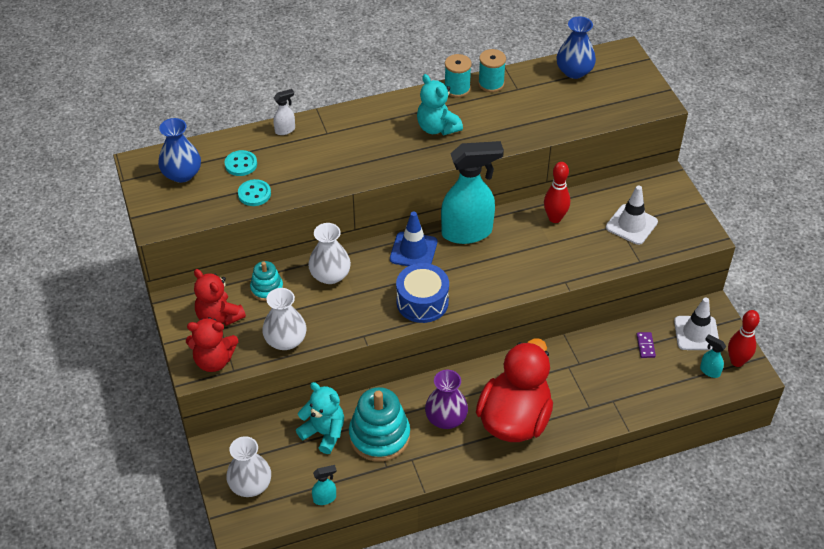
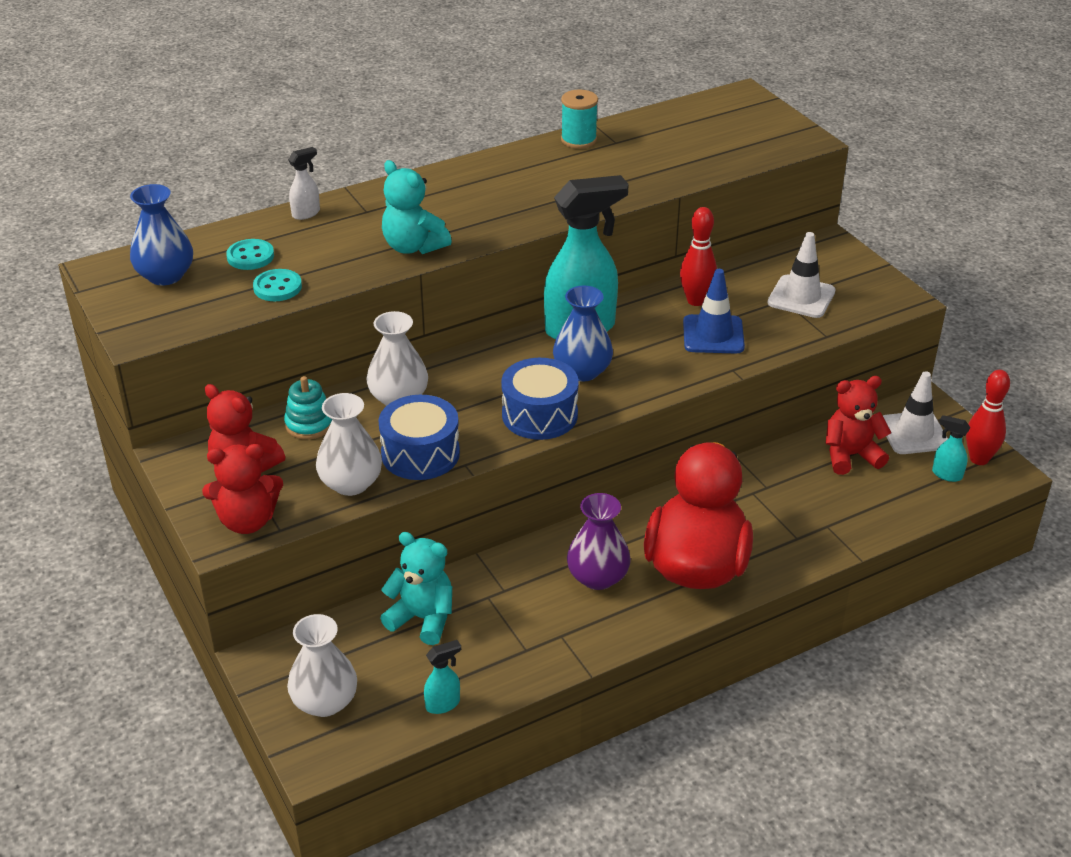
camera: 10 degrees left, 10 degrees down
(335, 323) = (420, 454): none -> blue drum
(379, 436) = (506, 612): turquoise stacking toy -> none
(413, 250) = (511, 357): blue traffic cone -> blue traffic cone (713, 335)
(437, 128) = (519, 191): turquoise teddy bear -> turquoise teddy bear (413, 247)
(457, 89) = (534, 149): turquoise spool -> none
(574, 71) = (685, 118): blue vase -> blue vase (582, 371)
(645, 346) = (850, 455): purple domino -> red teddy bear

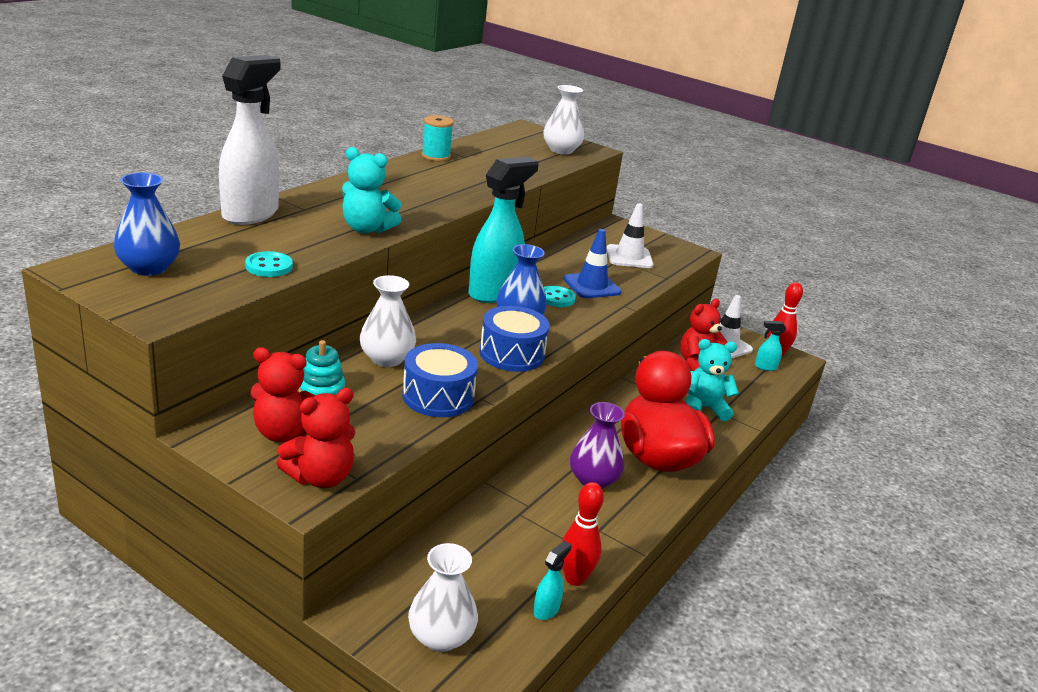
camera: 30 degrees left, 10 degrees down
(250, 256) = (224, 247): turquoise button -> turquoise button (556, 298)
(306, 213) = (251, 214): white spray bottle -> white spray bottle, size x2.41
(351, 483) = (395, 429): white vase -> white vase (561, 150)
(422, 618) = (478, 543): turquoise teddy bear -> turquoise teddy bear (703, 408)
(696, 301) = (561, 266): red bowling pin -> red bowling pin (574, 578)

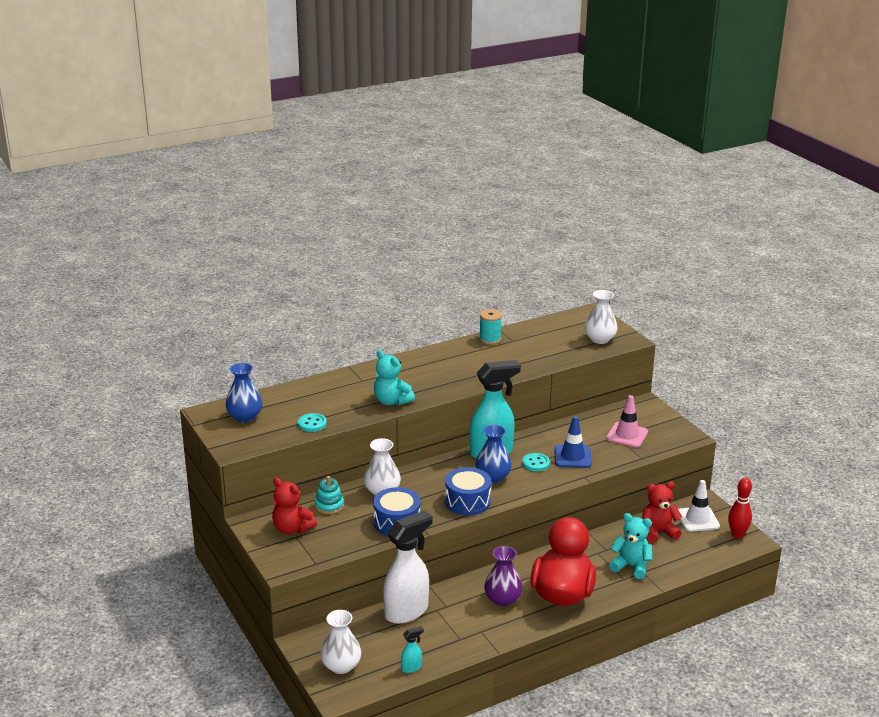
camera: 30 degrees right, 0 degrees up
(251, 214) = (326, 381): white spray bottle -> white spray bottle (407, 611)
(320, 477) = (296, 558): red teddy bear -> none
(574, 578) = (442, 655): red bowling pin -> none
(629, 257) = (627, 435): white traffic cone -> pink traffic cone
(765, 367) = (716, 543): turquoise spray bottle -> none

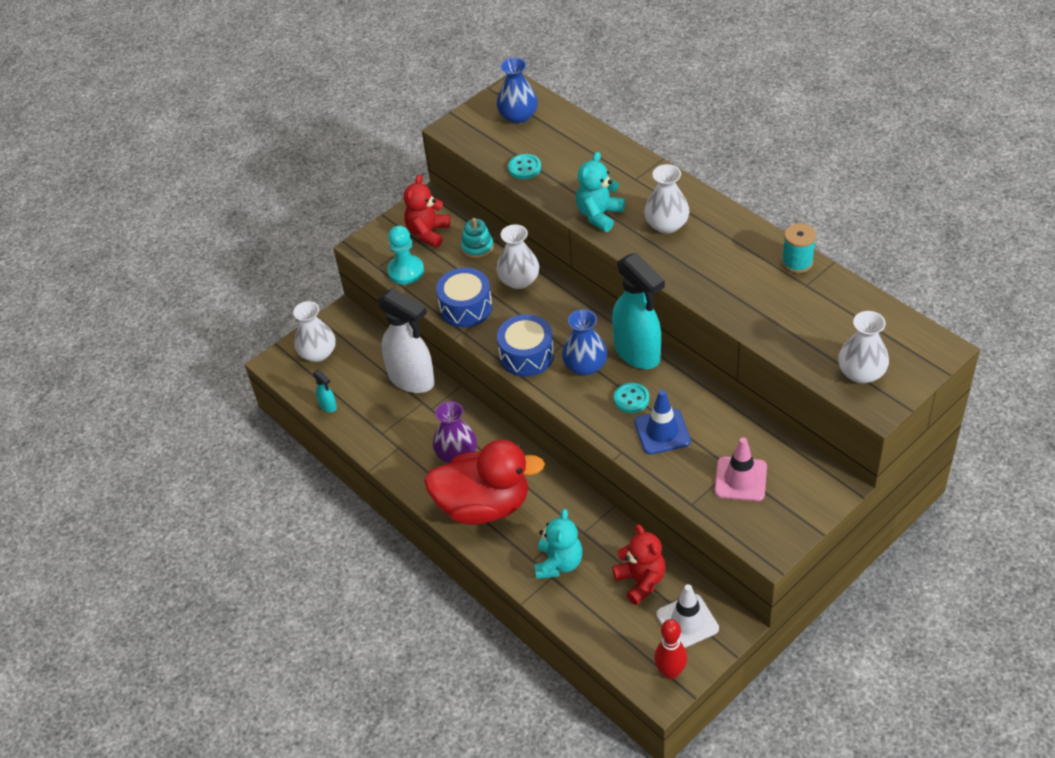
camera: 80 degrees right, 20 degrees up
(332, 548) = (406, 271): none -> turquoise pawn
(421, 377) = (666, 225): none -> white vase

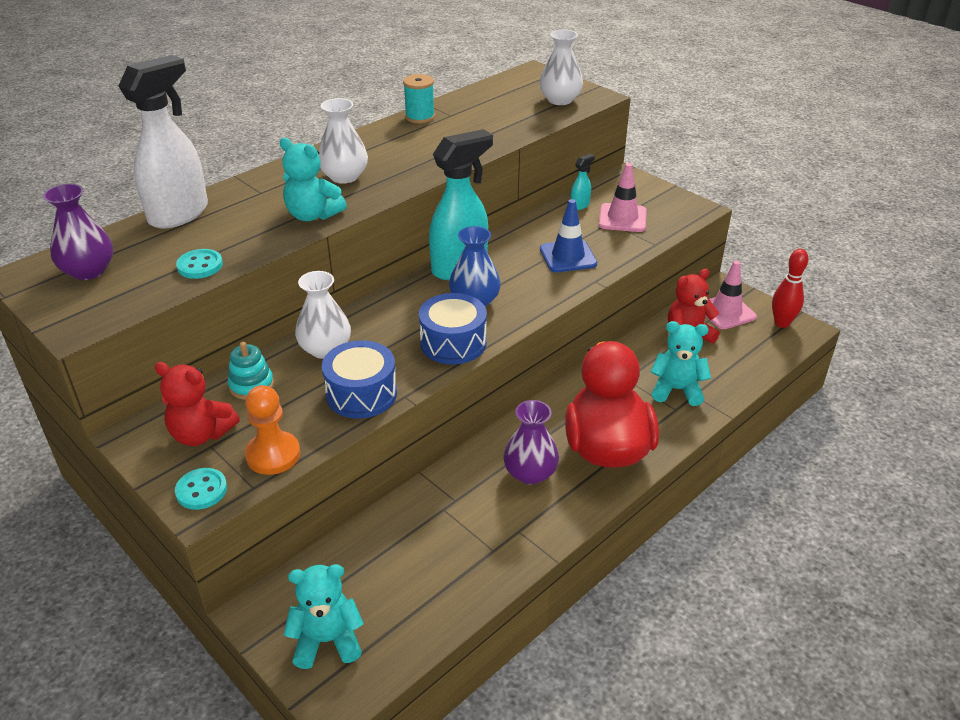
camera: 95 degrees left, 10 degrees down
(318, 353) = (327, 640): white vase -> turquoise teddy bear
(328, 406) = (437, 618): turquoise spray bottle -> turquoise spray bottle (580, 205)
(406, 271) = (273, 455): turquoise pawn -> orange pawn
(412, 379) = (401, 521): white spray bottle -> white spray bottle (180, 214)
(518, 116) = (88, 271): blue vase -> purple vase
(631, 399) = (524, 273): turquoise button -> turquoise button (201, 490)
(687, 621) = (726, 312): white traffic cone -> pink traffic cone

